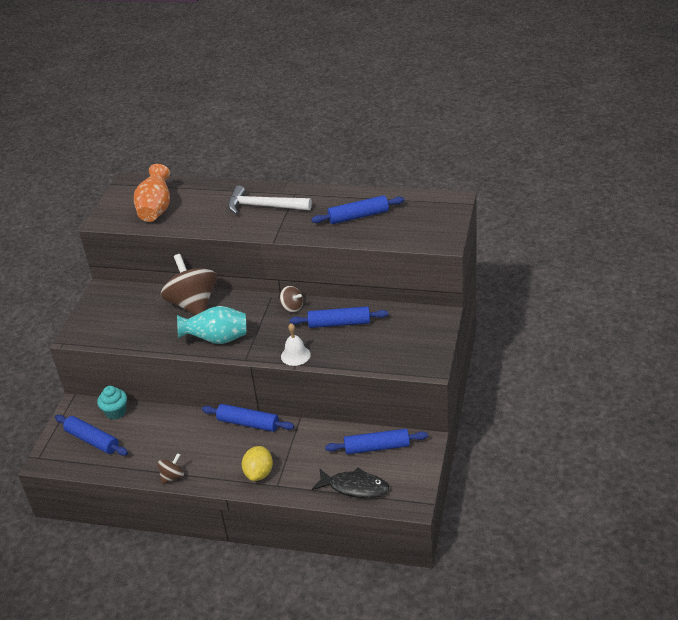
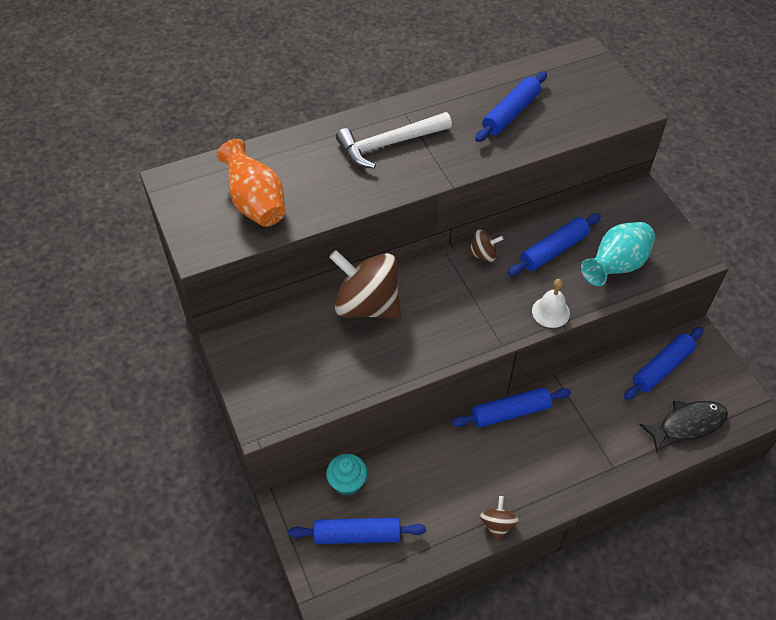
camera: 40 degrees left, 15 degrees up
(217, 339) = (444, 336): turquoise vase -> turquoise vase (615, 266)
(259, 473) = (582, 464): yellow lemon -> none

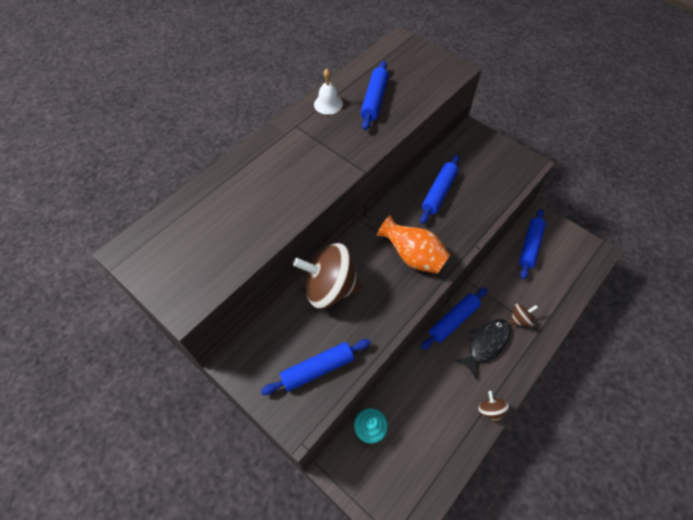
camera: 25 degrees left, 5 degrees up
(256, 203) = (213, 244): orange vase -> orange vase (413, 256)
(357, 535) = (398, 468): blue rolling pin -> blue rolling pin (317, 369)
(389, 144) = (297, 155): white hammer -> none
(483, 255) = (393, 214): brown spinning top -> brown spinning top (519, 319)
(550, 312) = (462, 240): white bell -> white bell (328, 104)
(615, 266) = (485, 189): turquoise vase -> none
(687, 424) = (566, 279): black fish -> black fish (486, 344)

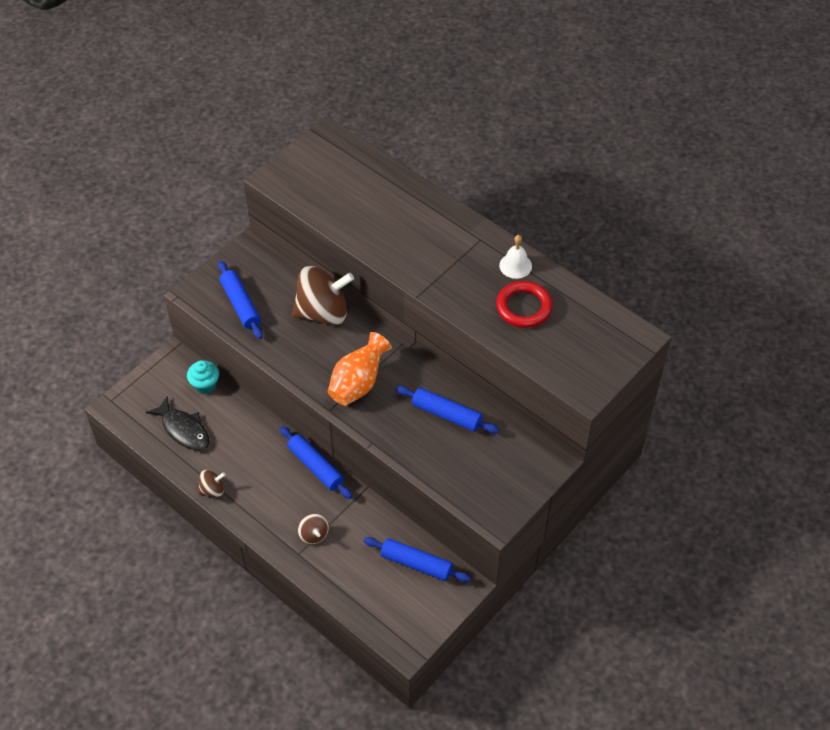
camera: 90 degrees right, 5 degrees down
(330, 288) = (323, 312): brown spinning top -> brown spinning top turned 75 degrees clockwise
(374, 100) = (523, 307): blue rolling pin -> red ring
(486, 344) = (285, 495): black fish -> black fish (183, 429)

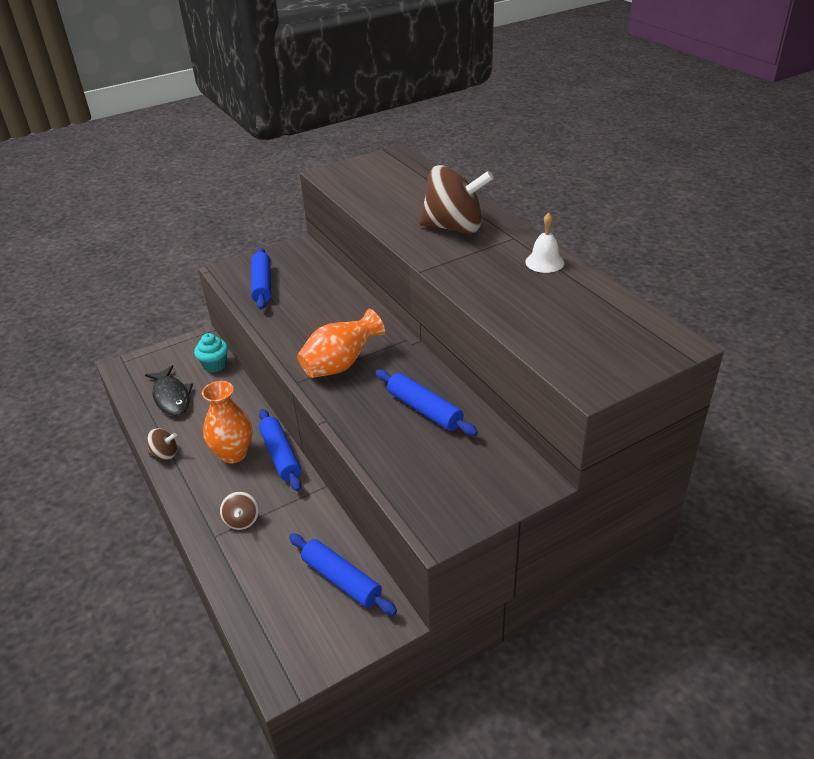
camera: 20 degrees right, 15 degrees down
(274, 475) = (233, 454): none -> orange vase
(323, 312) = (338, 302): brown spinning top -> brown spinning top (454, 227)
(523, 307) = (540, 296): red ring -> none

